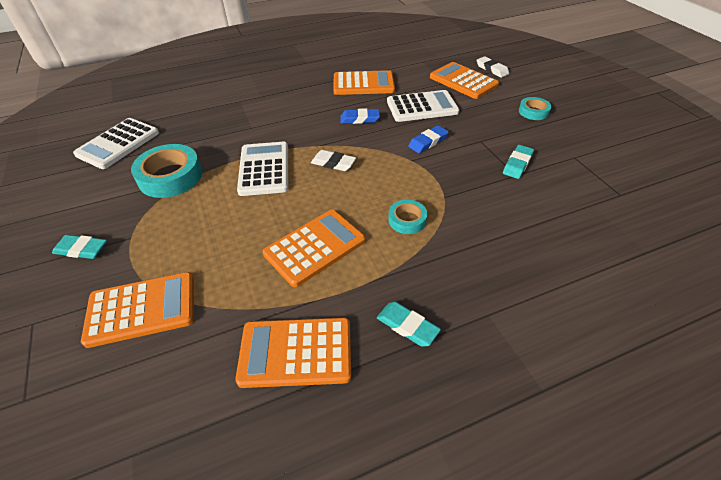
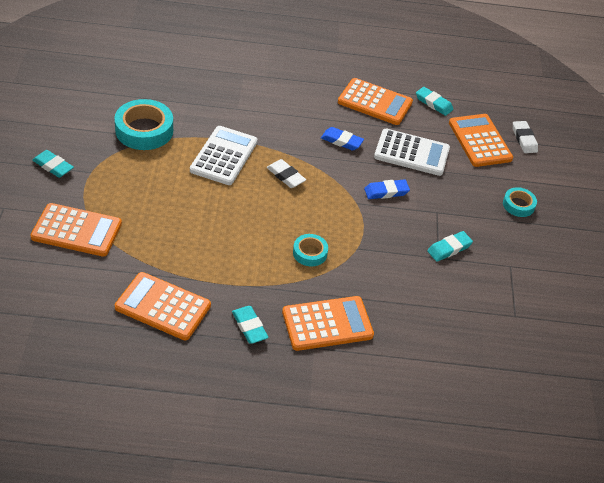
camera: 20 degrees right, 0 degrees up
(118, 144) = (116, 78): white calculator -> none
(315, 247) = (222, 241): orange calculator -> orange calculator (327, 324)
(407, 70) = (433, 103): none -> turquoise eraser

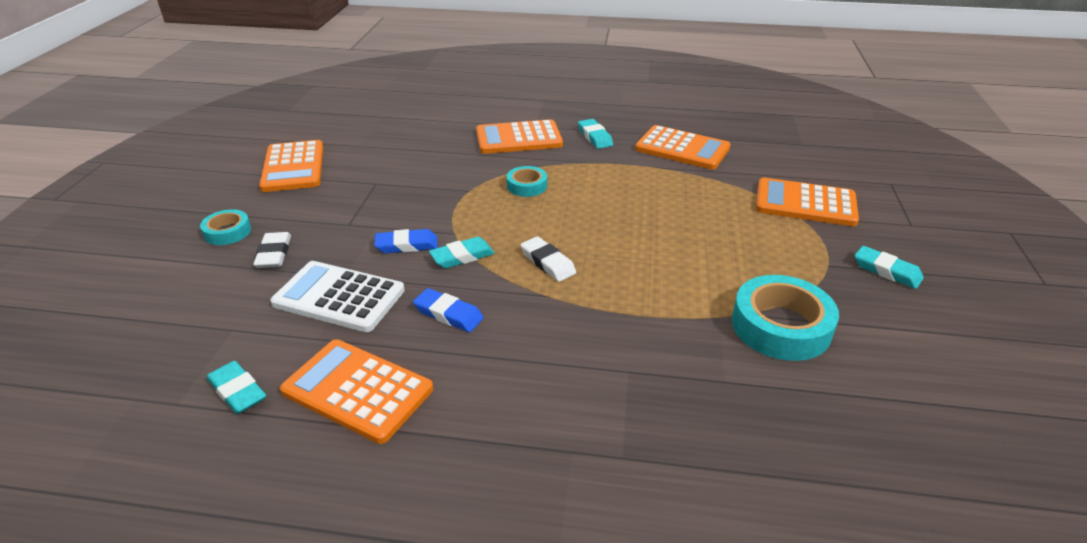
camera: 170 degrees left, 10 degrees down
(224, 156) = (641, 288): white calculator -> none
(449, 248) = (357, 190): turquoise eraser -> turquoise eraser (462, 256)
(480, 141) = (206, 318): orange calculator -> orange calculator (293, 167)
(524, 139) = (123, 323): white eraser -> white eraser (274, 254)

